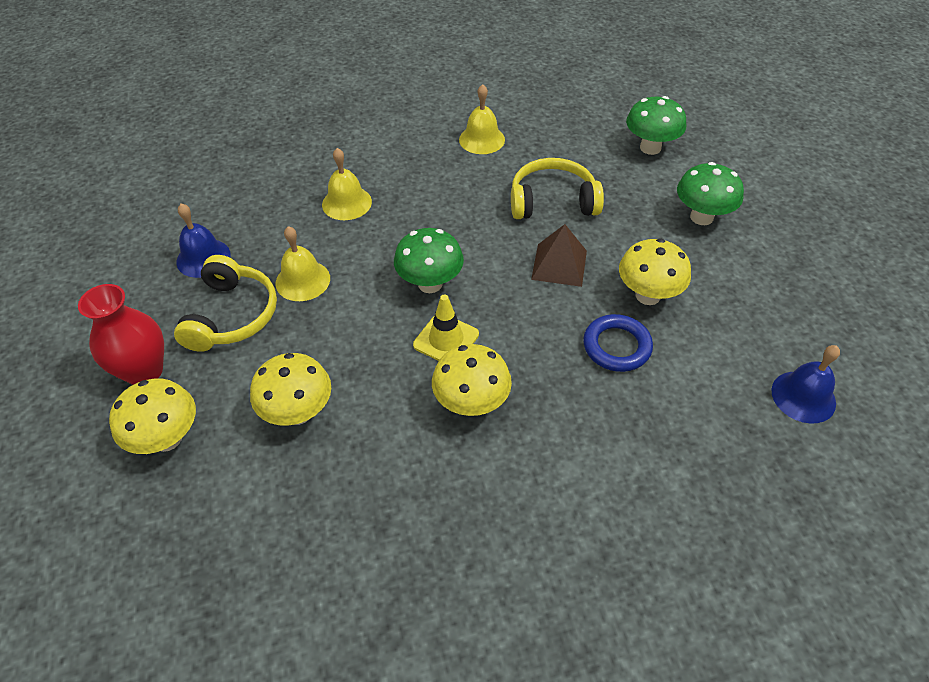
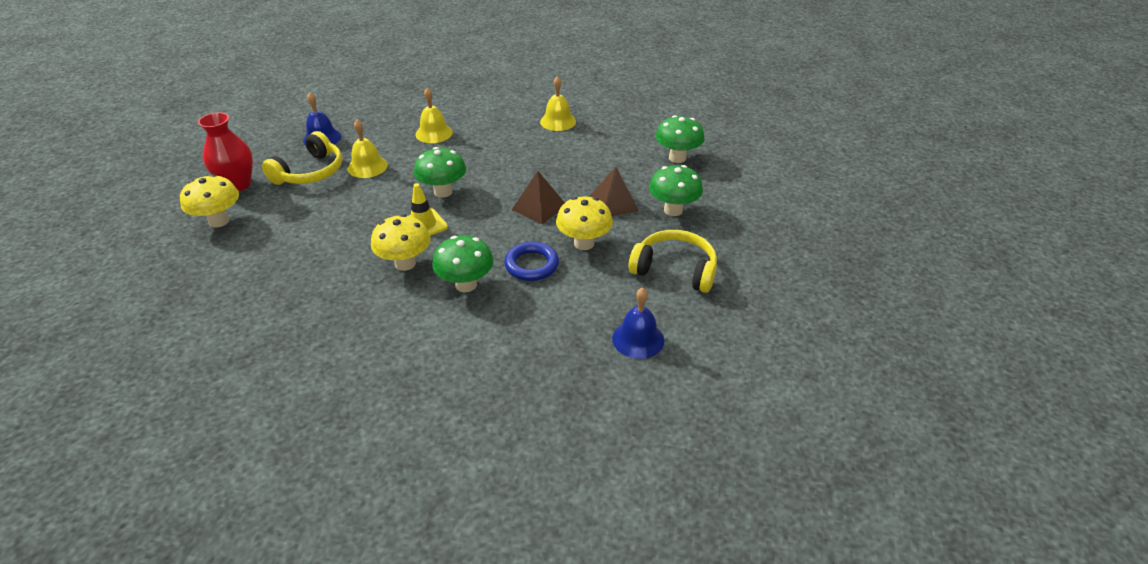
camera: 25 degrees right, 10 degrees down
(298, 412) = (300, 233): yellow mushroom -> none
(552, 202) = (571, 170): yellow headphones -> yellow headphones (674, 270)
(567, 403) = (466, 285): none -> green mushroom
(634, 229) = (614, 203): none -> brown pyramid

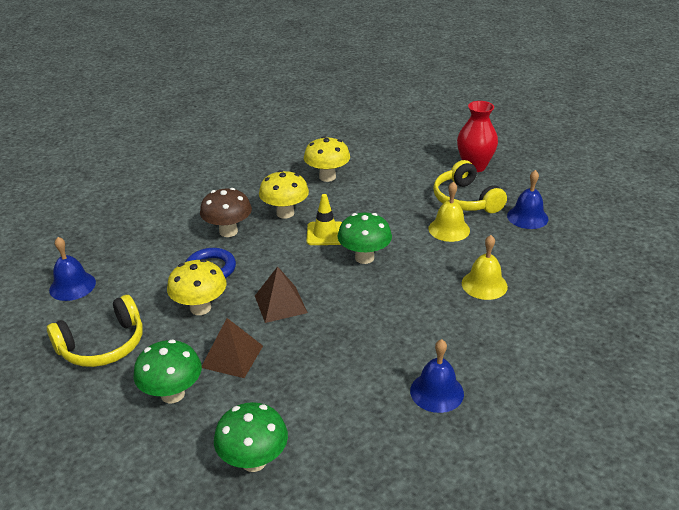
camera: 125 degrees right, 5 degrees down
(219, 221) = (426, 153): yellow mushroom -> yellow mushroom (327, 177)
(466, 285) = (228, 231): green mushroom -> brown mushroom
(558, 121) = (437, 392): yellow bell -> blue bell

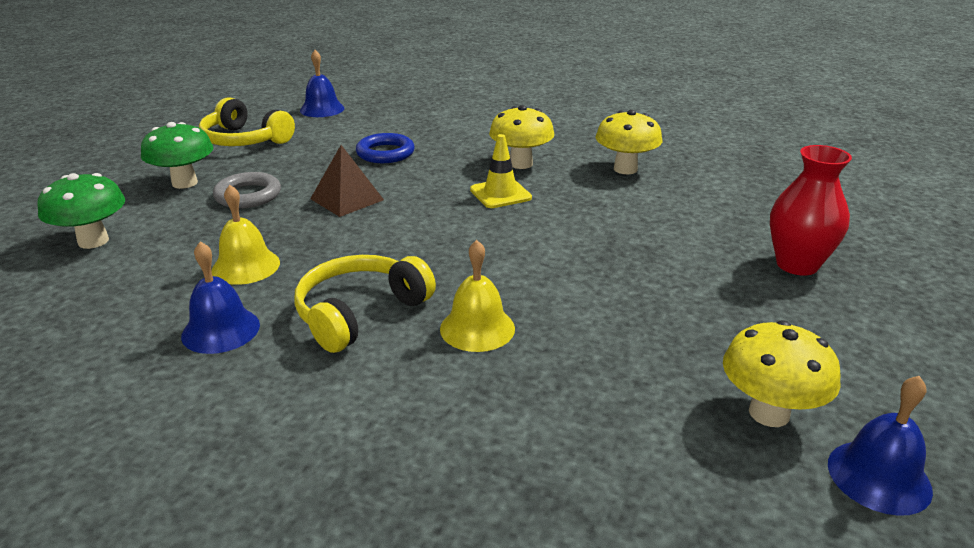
camera: 65 degrees right, 5 degrees down
(200, 308) = (318, 164): yellow mushroom -> yellow mushroom (769, 413)
(228, 231) = (458, 145): brown mushroom -> none
(232, 356) = (248, 195): brown pyramid -> grey ring
(364, 257) = (471, 227): green mushroom -> none
(449, 229) = (593, 274): yellow bell -> yellow bell (246, 266)
(466, 200) = (689, 274): yellow headphones -> yellow headphones (360, 313)
(527, 217) = (704, 340): blue bell -> blue bell (879, 476)

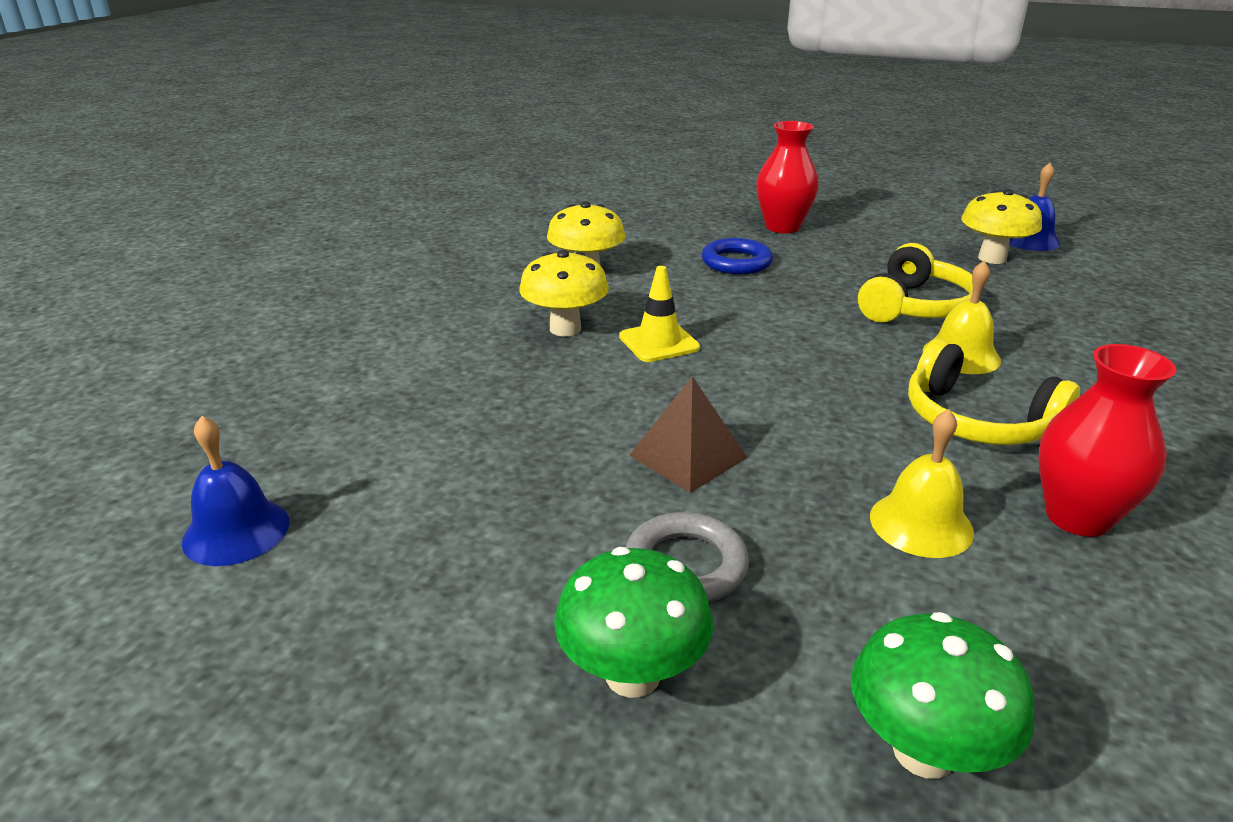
camera: 90 degrees left, 0 degrees up
(221, 330) = (1077, 517): blue bell -> red vase
(245, 140) = (394, 625): yellow headphones -> yellow headphones (914, 306)
(385, 153) = (509, 434): blue ring -> blue ring (736, 262)

